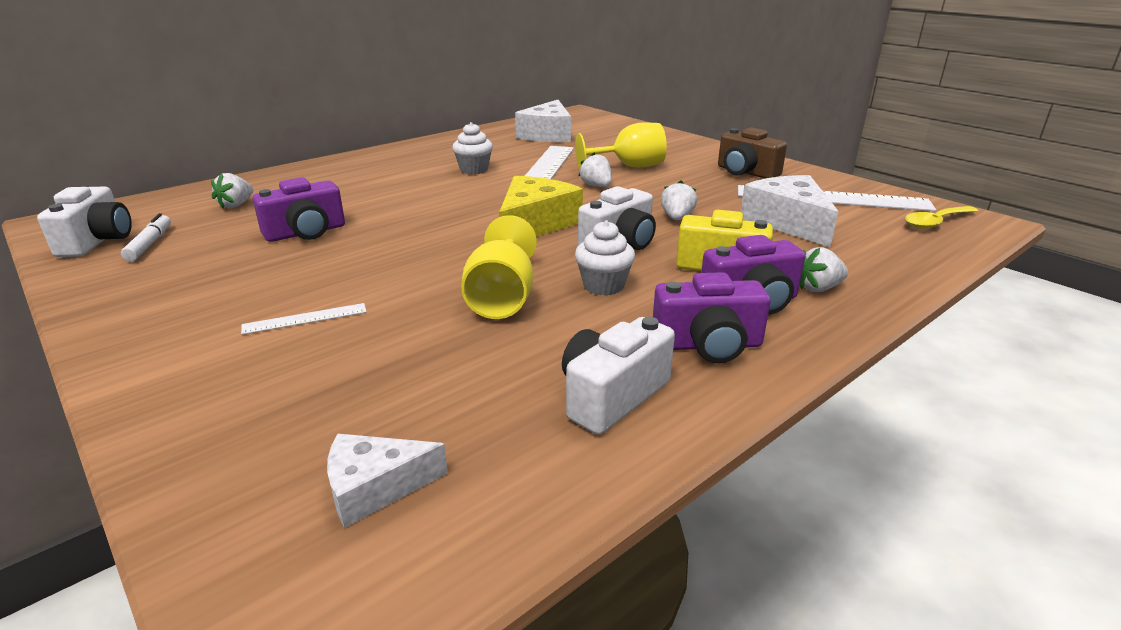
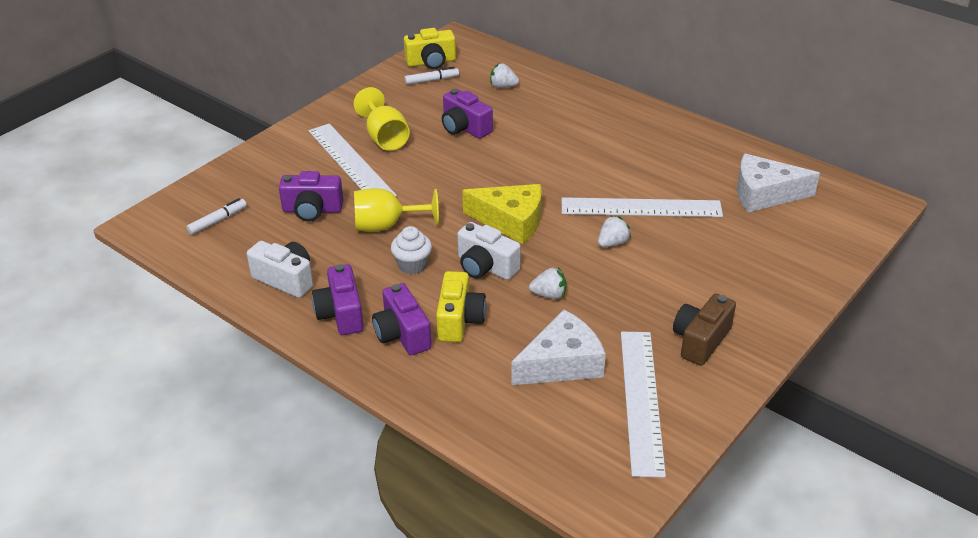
camera: 80 degrees right, 10 degrees up
(97, 241) = (431, 62): white camera -> yellow camera
(305, 318) = (351, 162): white ruler -> white ruler, size x2.26
(375, 487) = (218, 221): white cheese -> white marker
(418, 361) = (312, 210): none -> purple camera
(474, 170) = (626, 169): white cupcake -> none
(629, 167) = (679, 258): yellow goblet -> yellow goblet (385, 138)
(818, 288) = (429, 370): white strawberry -> none
(936, 222) = (598, 470): yellow spoon -> none

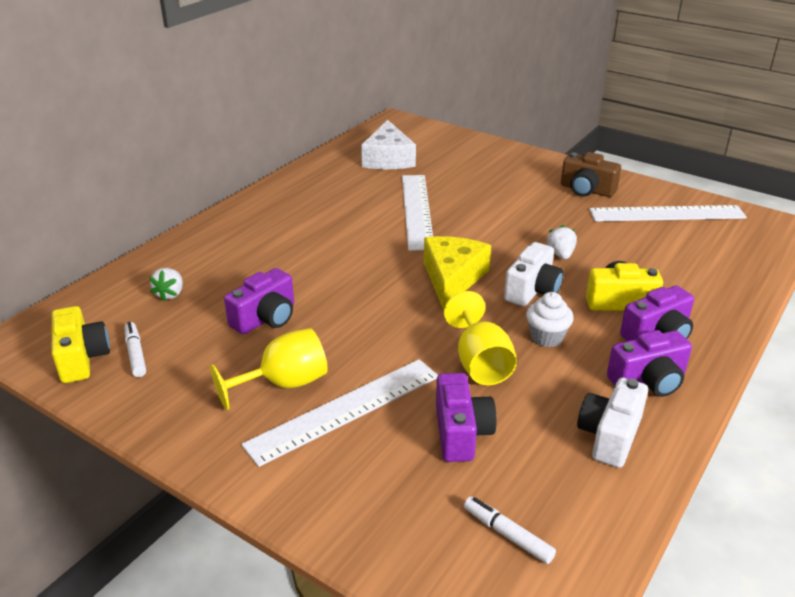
camera: 95 degrees left, 5 degrees down
(562, 363) = (646, 247): white cheese -> none
(612, 243) = (474, 224): white strawberry -> none

